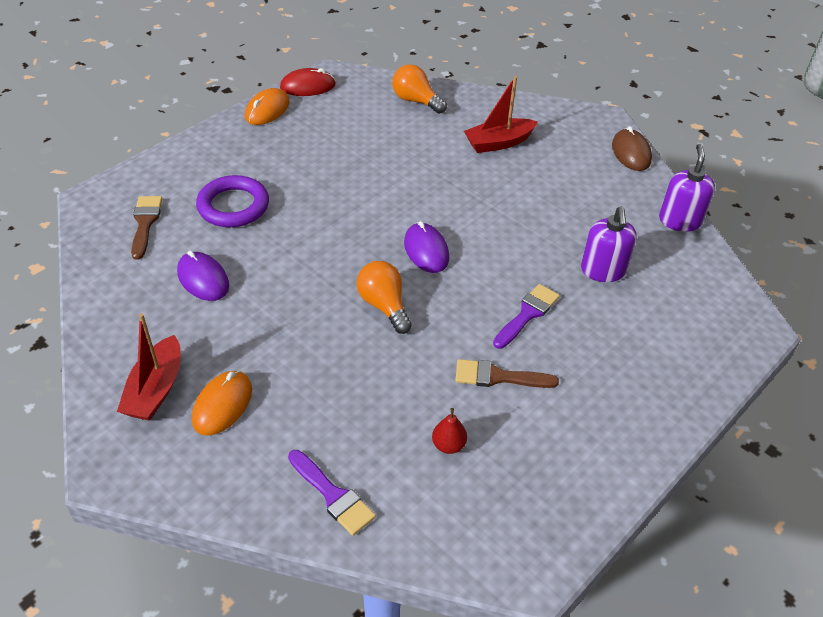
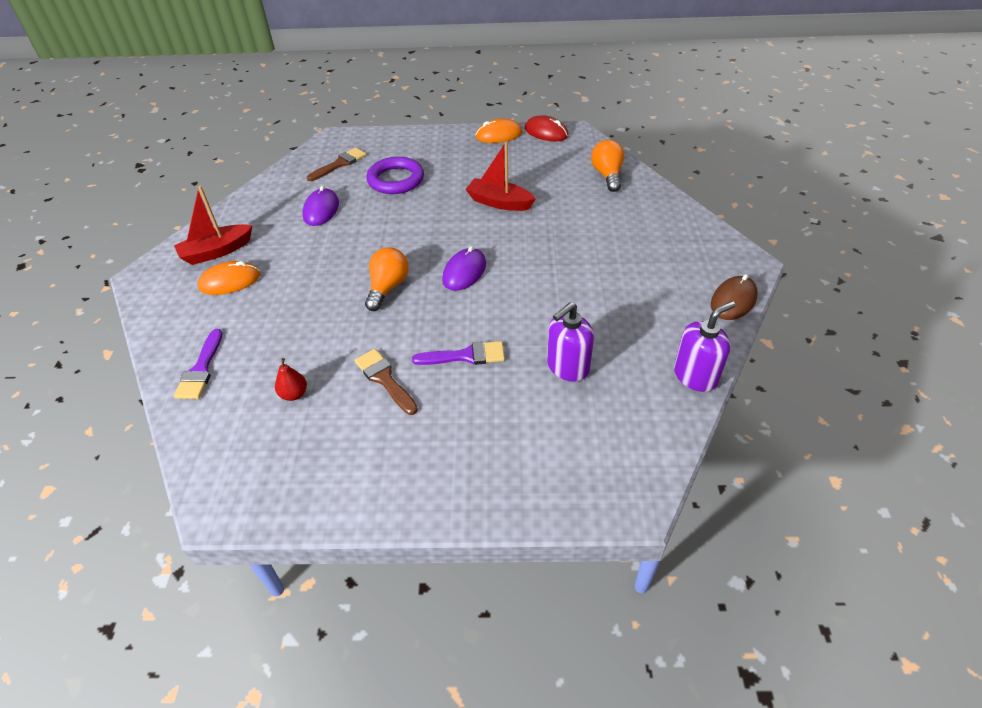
camera: 50 degrees right, 0 degrees up
(498, 143) = (627, 233): red boat -> red boat (499, 202)

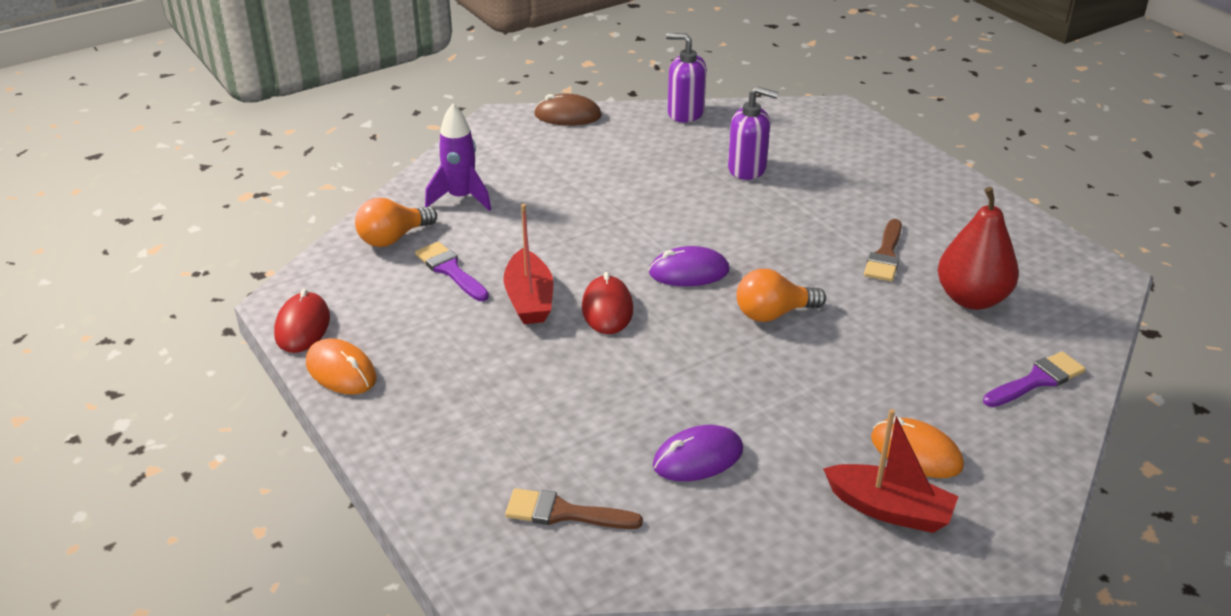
camera: 125 degrees left, 10 degrees down
(294, 394) = (971, 299): red pear -> red pear, size x2.18
(396, 180) = (555, 420): purple ring -> none
(462, 226) = (607, 309): none -> red mouse
(465, 356) = (801, 223): purple brush -> purple brush (450, 270)
(635, 211) = (461, 198): none -> purple rocket

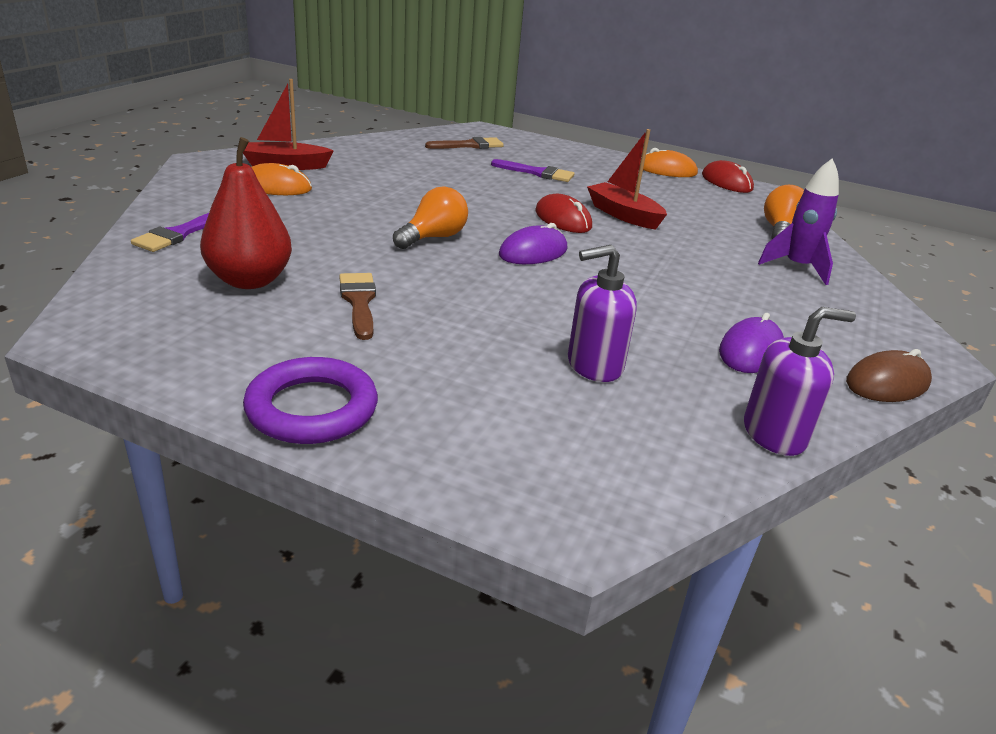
camera: 145 degrees right, 5 degrees down
(450, 270) = (704, 221): purple brush -> purple brush (537, 173)
(698, 458) = (418, 168): purple mouse -> purple mouse (751, 351)
(947, 187) = (312, 408): none -> purple ring

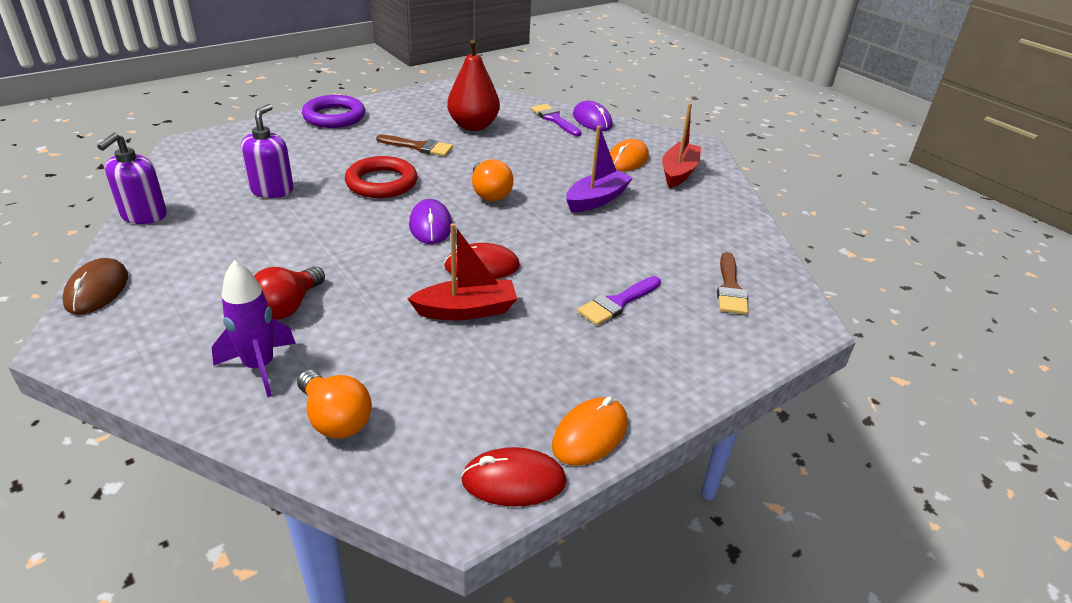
camera: 120 degrees right, 5 degrees up
(386, 192) = (596, 199): none -> purple boat
(484, 299) = (381, 183): none -> red ring
(734, 279) = (288, 307): none -> red light bulb
(751, 351) = (205, 253): purple mouse -> purple mouse (592, 120)

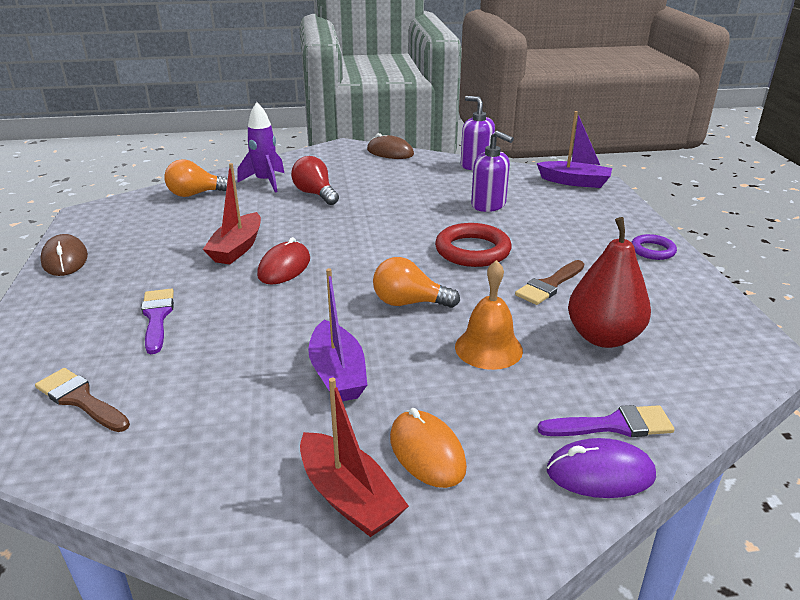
camera: 120 degrees right, 5 degrees down
(187, 155) = (574, 182): none -> purple boat
(334, 116) = (652, 250): purple ring -> purple ring, size x0.58
(430, 225) = (372, 258): purple mouse -> none
(513, 481) = (78, 229): red mouse -> none
(519, 157) = (488, 348): none -> orange bell
(590, 434) = (65, 259): orange mouse -> brown mouse

